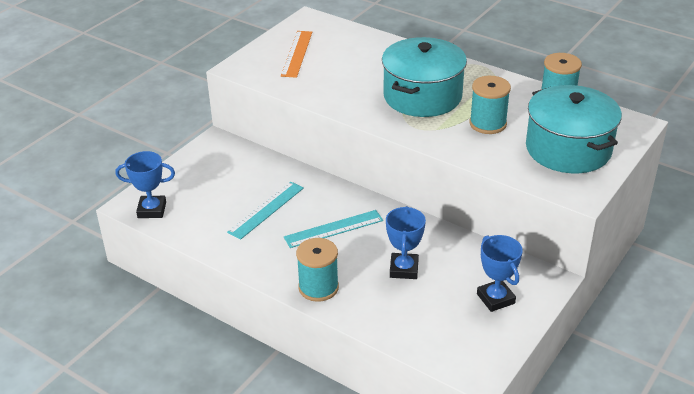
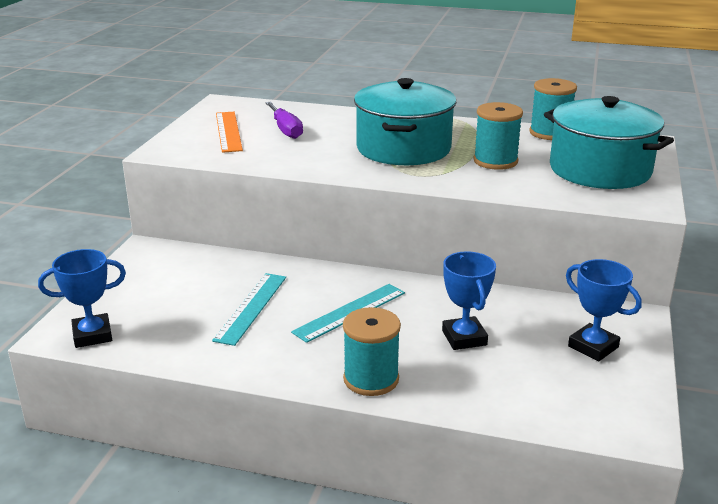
camera: 20 degrees left, 10 degrees down
(341, 59) = (285, 130): none -> purple screwdriver

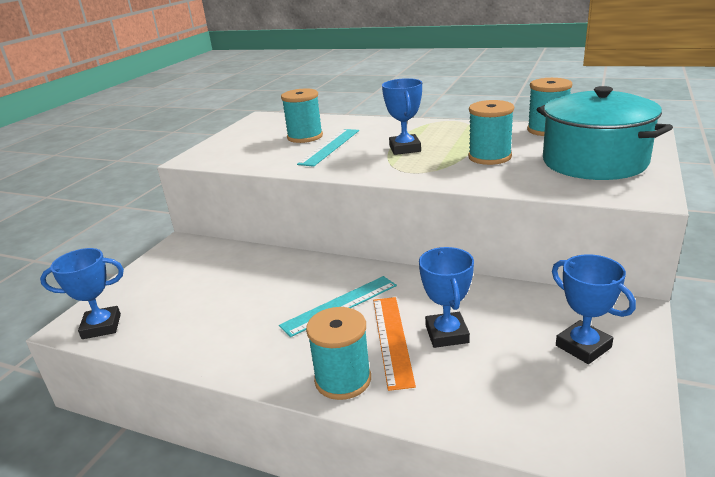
camera: 10 degrees right, 0 degrees up
(228, 131) = (256, 140): orange ruler -> orange ruler (392, 339)
(251, 307) = (250, 300): turquoise ruler -> turquoise ruler (330, 147)
(285, 130) = (305, 137): purple screwdriver -> turquoise spool
(403, 148) = (405, 148): turquoise pot -> blue trophy

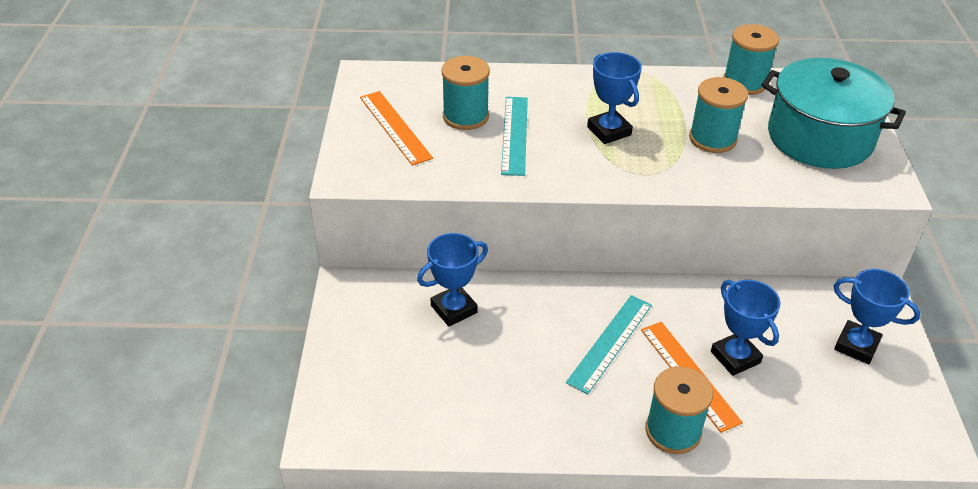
camera: 25 degrees left, 15 degrees up
(101, 326) = (361, 428): blue trophy -> blue trophy (454, 309)
(251, 139) = (395, 127): none -> orange ruler

